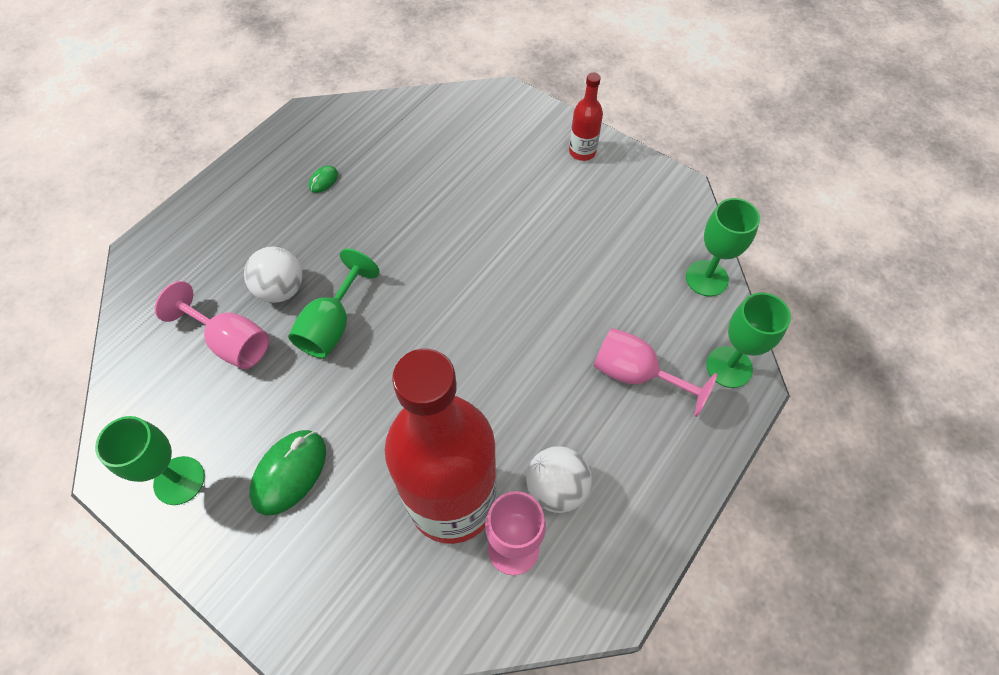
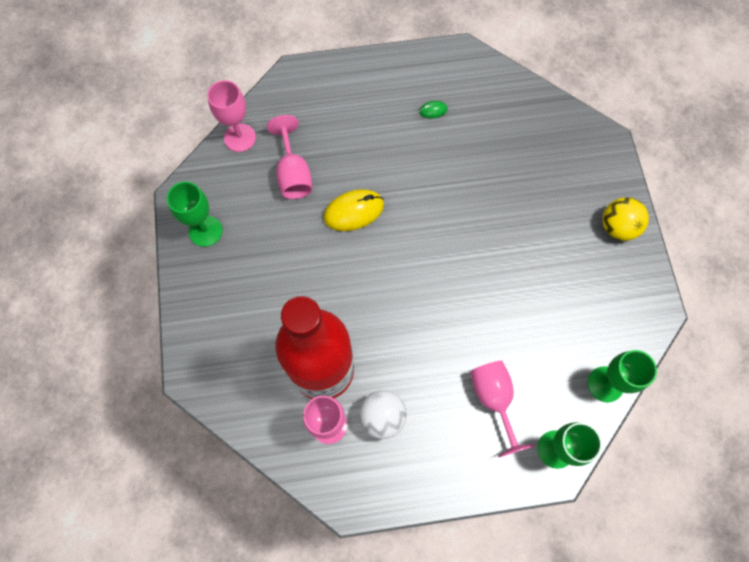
camera: 45 degrees right, 10 degrees up
(132, 355) = (240, 138): none -> pink goblet
(281, 289) = (346, 164): white ball -> none
(289, 472) = (258, 276): green mouse -> none
(332, 325) = (353, 211): green goblet -> yellow mouse
(582, 152) = (617, 227): red bottle -> yellow ball

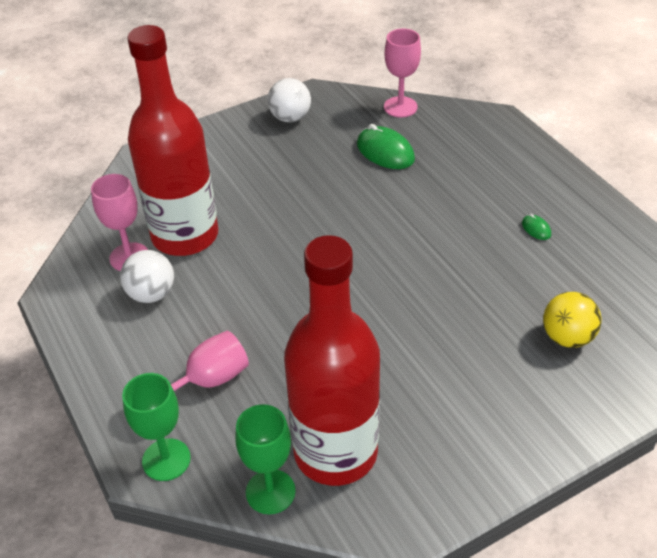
camera: 70 degrees right, 25 degrees down
(205, 231) = (290, 118): green goblet -> white ball
(293, 174) = (385, 152): pink goblet -> green mouse
(353, 211) = (370, 205): yellow mouse -> none
(587, 330) = (335, 452): none -> red bottle
(617, 227) = (500, 449): yellow ball -> yellow ball (567, 337)

